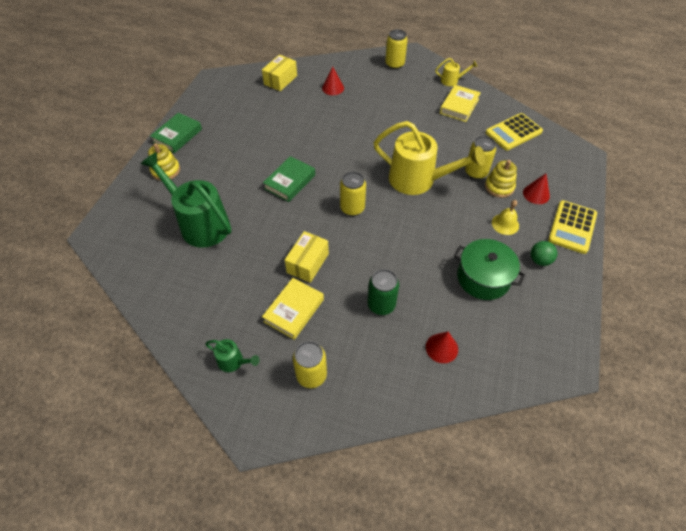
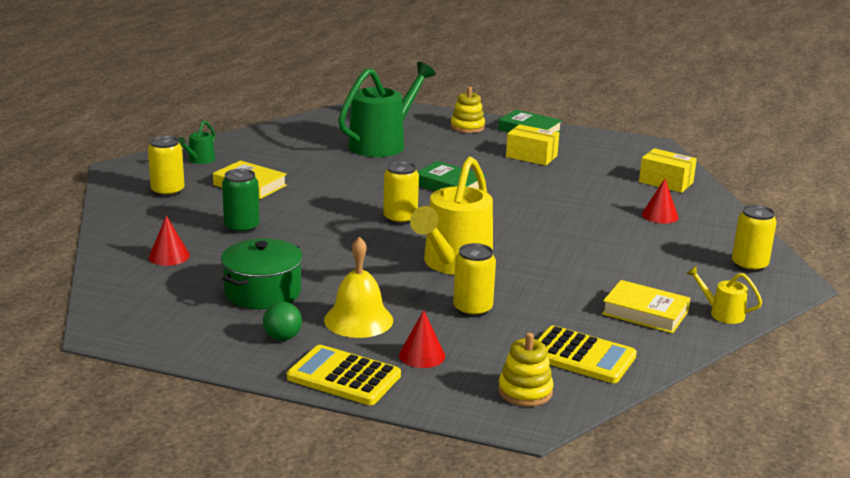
camera: 90 degrees right, 30 degrees down
(308, 263) = (314, 192): yellow box -> yellow box (531, 156)
(452, 81) = (721, 313): yellow watering can -> yellow watering can turned 120 degrees clockwise
(499, 187) = (439, 325): yellow stacking toy -> yellow stacking toy (525, 391)
(505, 224) = (358, 320): yellow bell -> yellow bell, size x1.59
(513, 132) = (581, 356): yellow calculator -> yellow calculator turned 150 degrees clockwise

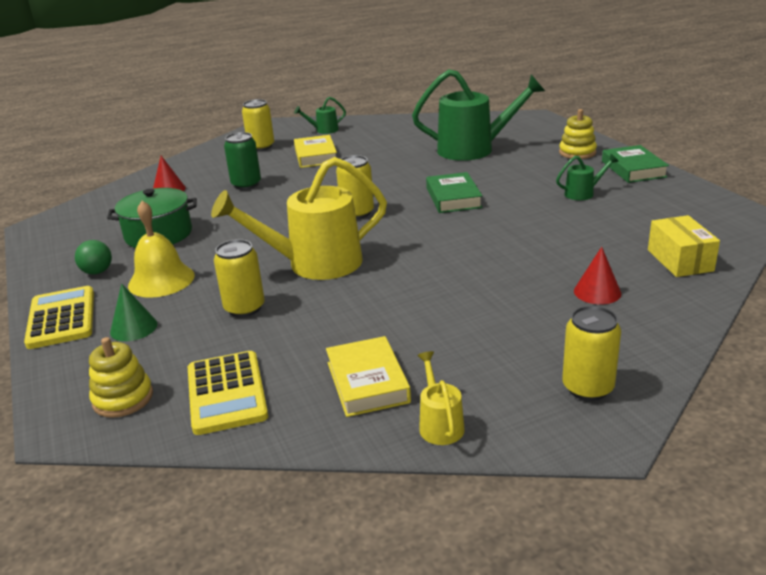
camera: 50 degrees right, 5 degrees up
(422, 355) = (133, 328): red cone -> green cone
(531, 156) = (583, 193): yellow box -> green watering can

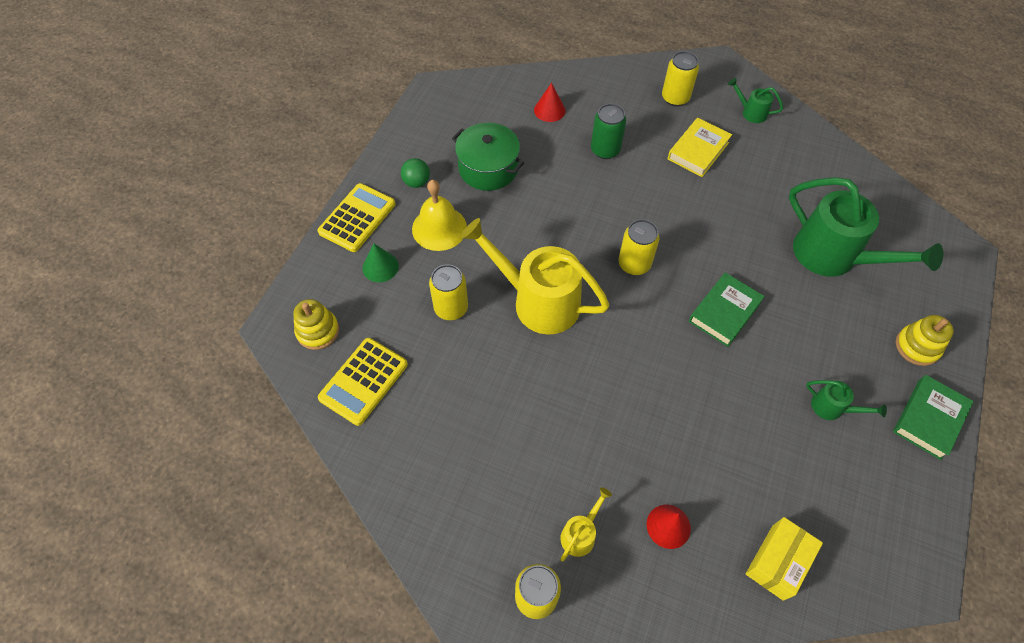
camera: 45 degrees right, 30 degrees up
(367, 382) = (435, 452): yellow book -> none
(439, 424) = (427, 528): yellow watering can -> yellow watering can (580, 533)

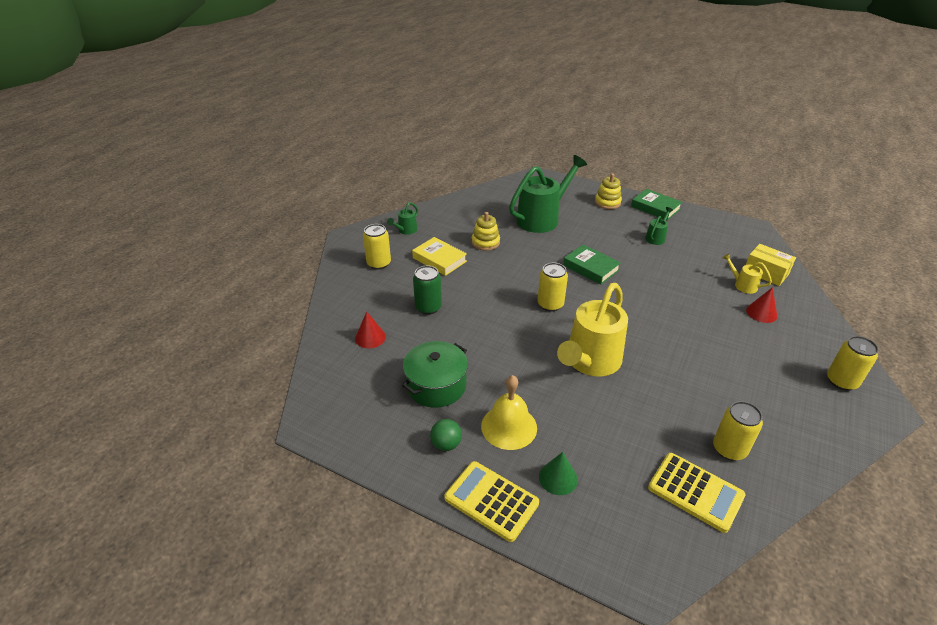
camera: 85 degrees left, 20 degrees down
(318, 331) = (645, 537): yellow stacking toy -> yellow stacking toy (485, 242)
(451, 308) = (603, 421): yellow can -> yellow can (729, 449)
(580, 533) = (784, 354): yellow watering can -> yellow watering can (742, 285)

